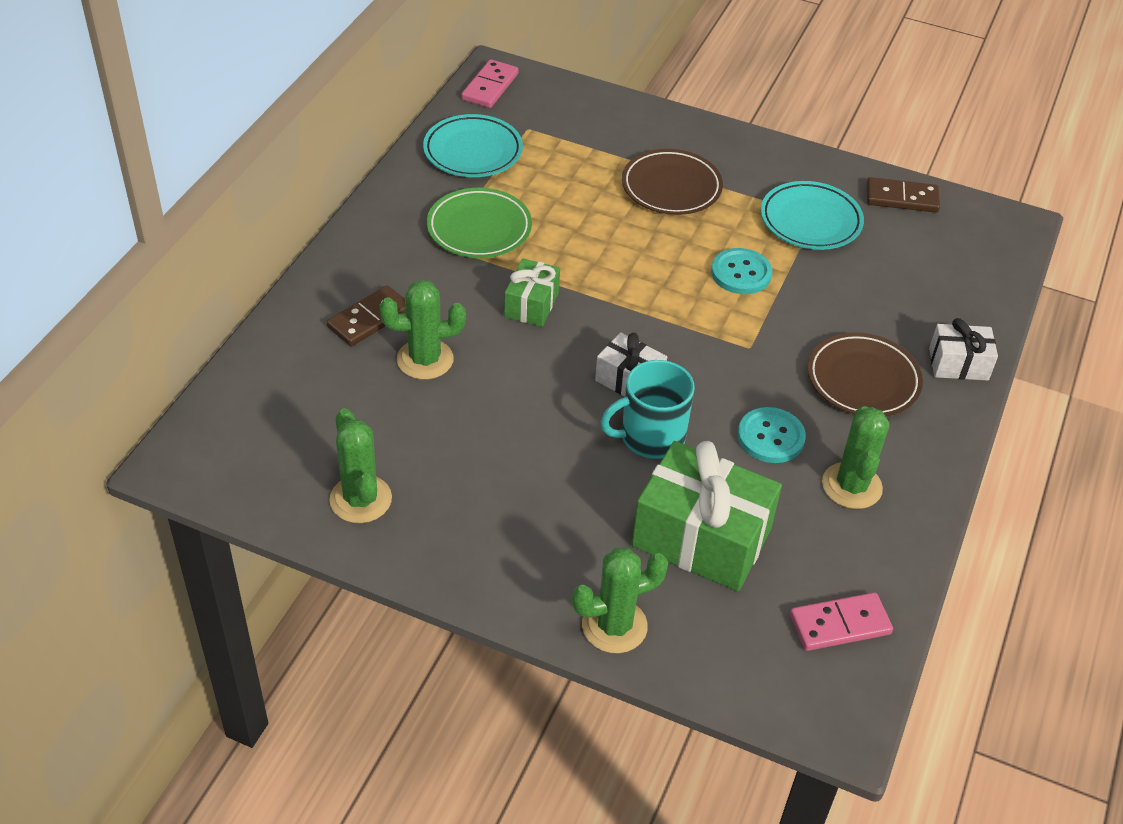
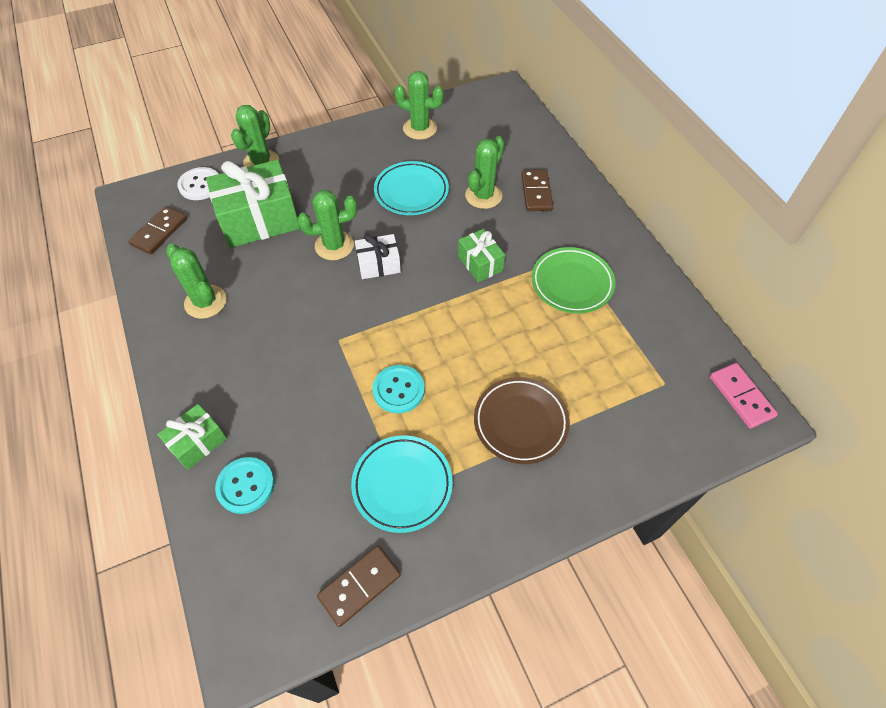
camera: 135 degrees right, 10 degrees up
(473, 151) = (660, 332): turquoise plate -> turquoise plate (411, 192)
(651, 437) = (334, 245): turquoise mug -> green cactus
(729, 658) = (200, 185): none -> white button
(771, 437) = (273, 294): turquoise button -> turquoise button (245, 486)
(840, 625) = (159, 232): pink domino -> brown domino
(863, 380) = (251, 375): brown plate -> none
(958, 364) = (198, 442): white gift -> green gift

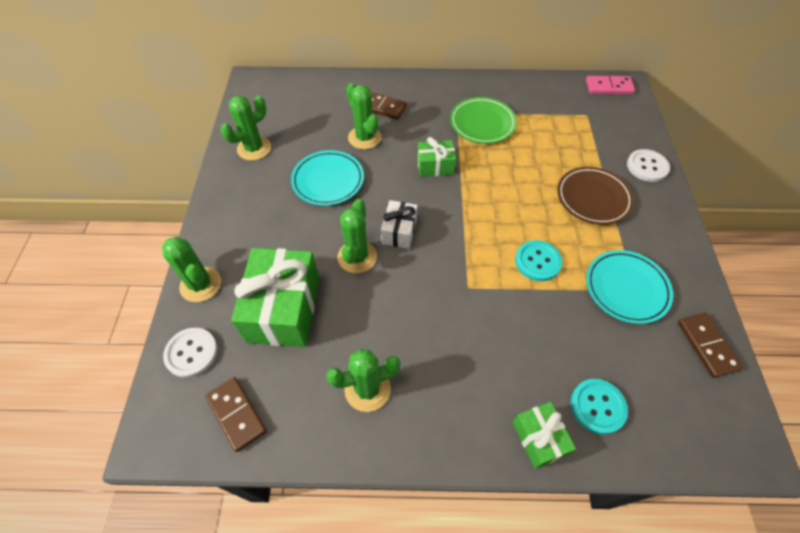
camera: 65 degrees left, 0 degrees up
(613, 472) = (647, 166): none -> white button

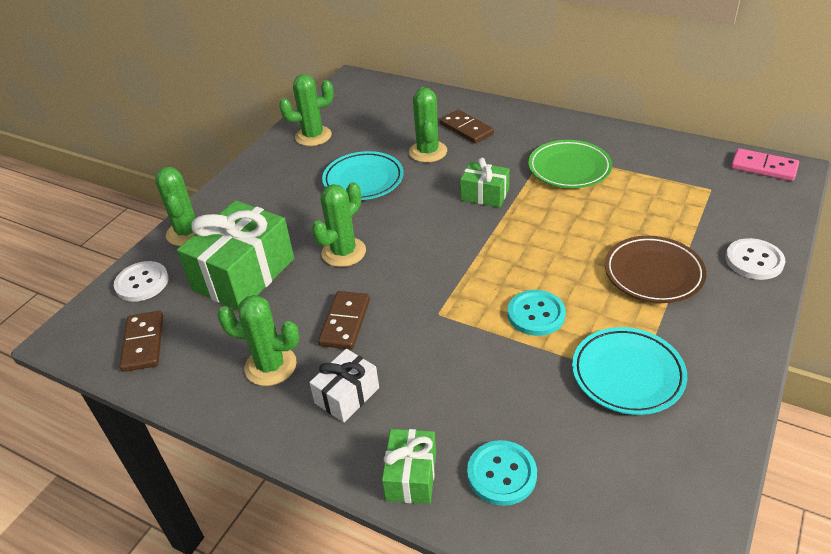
camera: 30 degrees right, 15 degrees down
(399, 231) = (402, 242): white gift -> white gift (347, 395)
(707, 345) = (693, 467): brown domino -> brown domino (345, 322)

